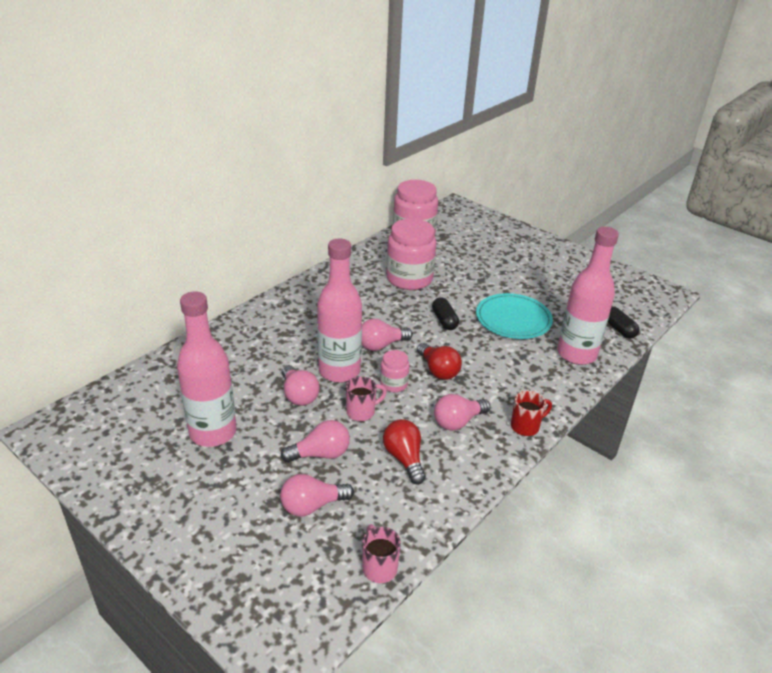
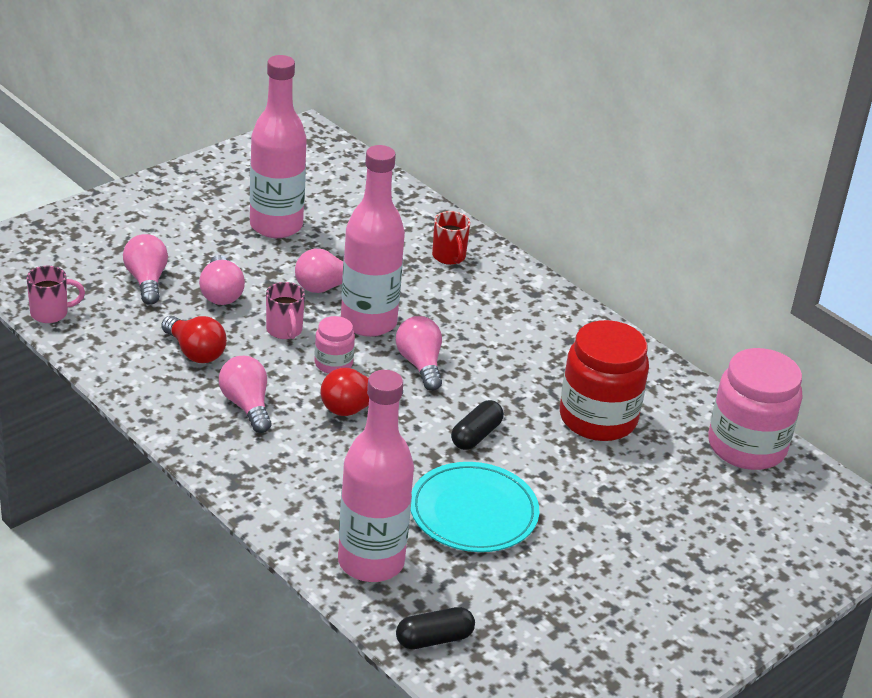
camera: 95 degrees right, 0 degrees up
(404, 458) = (195, 352): red light bulb -> red light bulb turned 60 degrees clockwise
(409, 279) = (598, 418): pink jar -> red jar
(444, 320) = (476, 435): black capsule -> black capsule turned 45 degrees counterclockwise
(526, 426) = (221, 464): red mug -> red mug (449, 257)

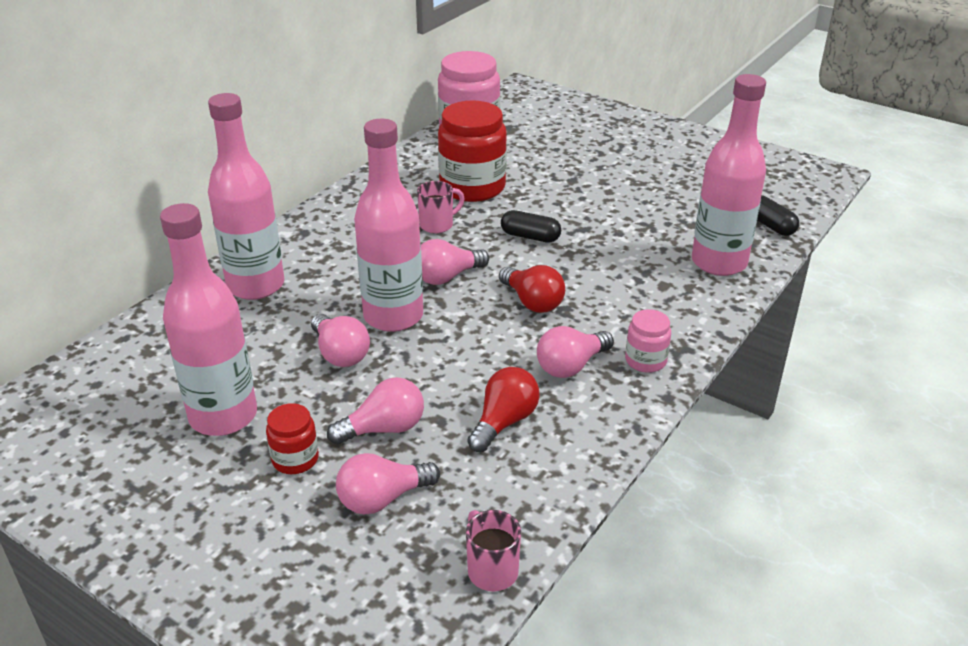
camera: 100 degrees left, 0 degrees up
(210, 250) = (295, 459): none -> red jar
(284, 331) = (434, 367): pink mug -> pink mug (438, 225)
(333, 363) = (473, 326): pink jar -> pink jar (645, 360)
(449, 257) = (256, 286): red mug -> pink bottle
(473, 512) = (625, 226): turquoise plate -> none

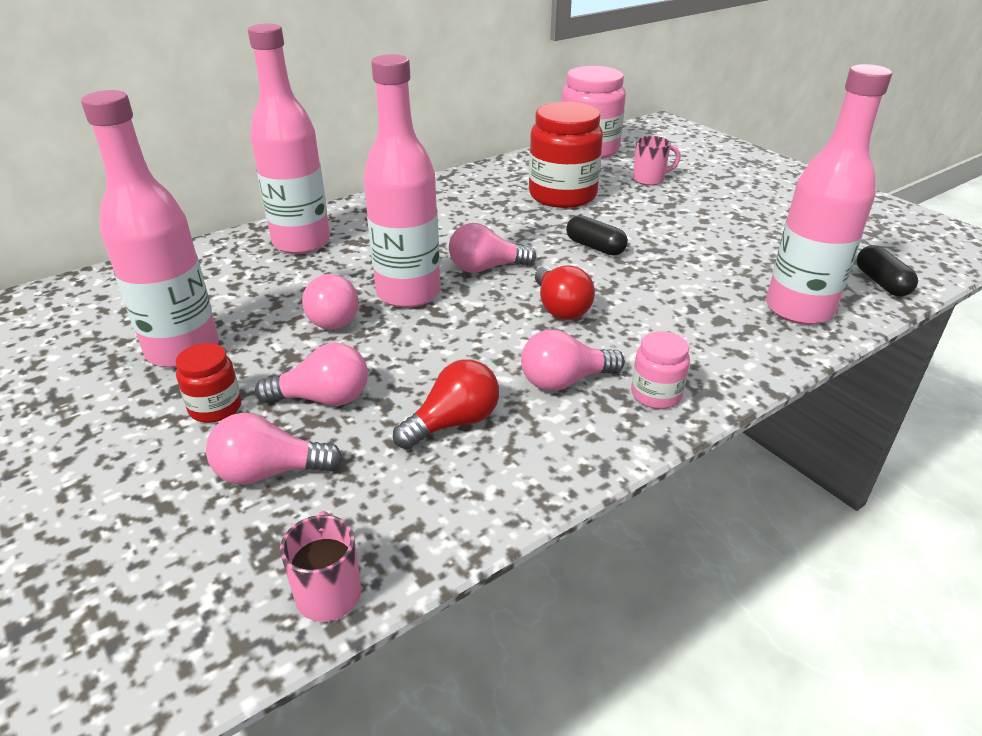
camera: 20 degrees right, 0 degrees up
(438, 225) = (507, 221): pink mug -> pink mug (650, 179)

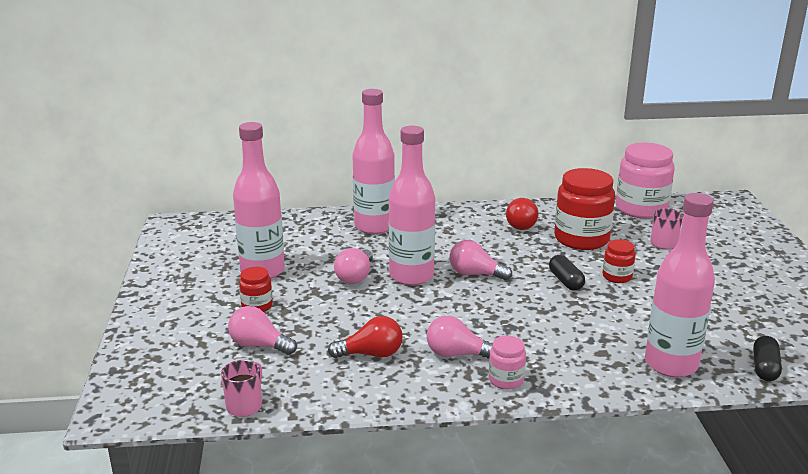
camera: 30 degrees right, 10 degrees down
(323, 399) = (313, 319): pink light bulb -> none
(560, 308) = (499, 312): red light bulb -> red light bulb (521, 224)
(641, 227) = (617, 277): none -> red jar

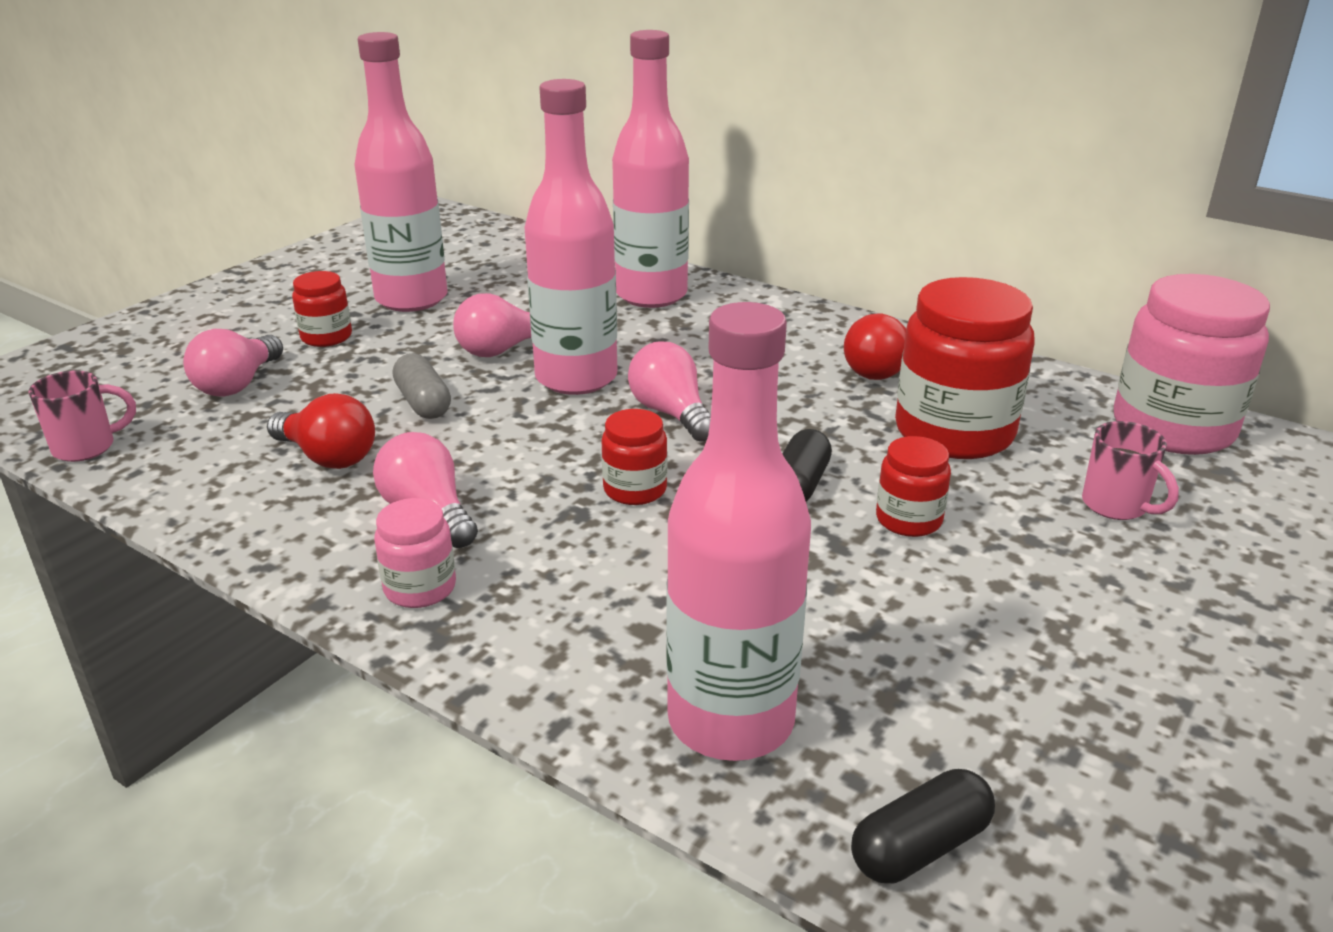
camera: 40 degrees right, 5 degrees up
(259, 345) = (238, 384): pink light bulb -> pink light bulb turned 135 degrees counterclockwise
(366, 314) = (423, 403): none -> grey capsule
(514, 308) = (635, 489): none -> red jar

